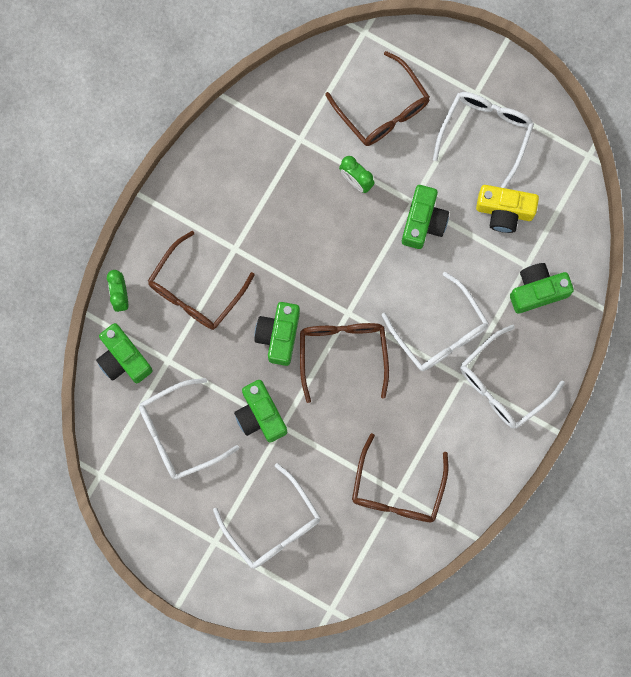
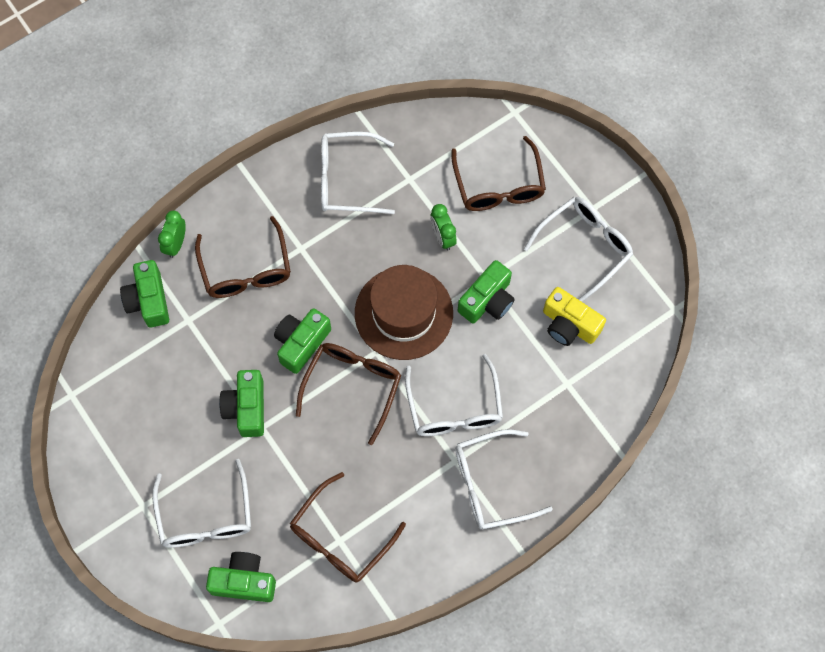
camera: 25 degrees right, 10 degrees down
(179, 434) = (163, 391): white glasses -> white glasses (347, 179)
(195, 290) = (246, 269): brown glasses -> brown glasses turned 75 degrees counterclockwise
(355, 267) = (403, 313): none -> brown hat
(537, 291) = (566, 411): green camera -> green camera (244, 581)

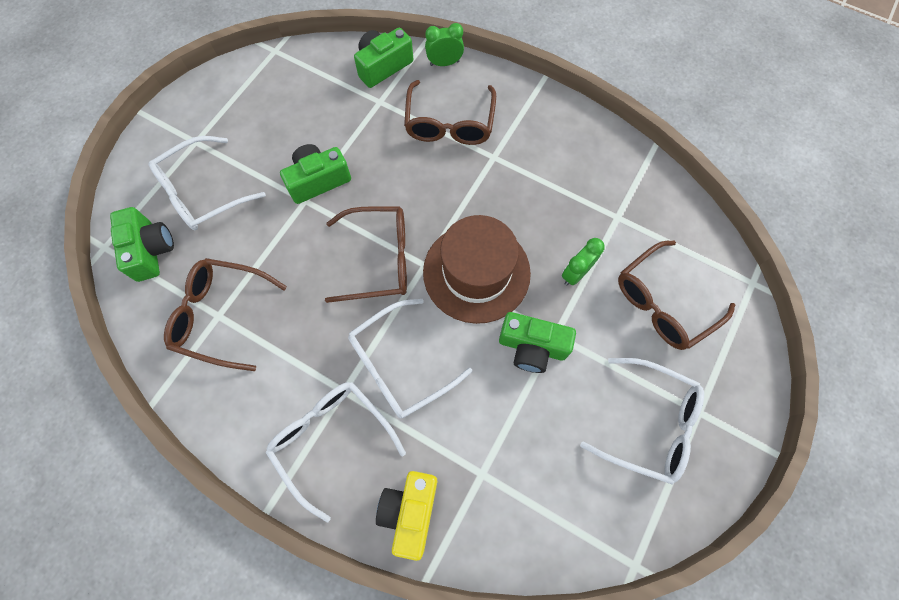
camera: 65 degrees right, 0 degrees up
(246, 269) = (449, 123): brown glasses -> brown glasses turned 45 degrees counterclockwise
(301, 343) = (401, 197): green camera -> none
(347, 179) = (583, 164): white glasses -> none
(569, 325) = (550, 446): yellow camera -> yellow camera (410, 511)

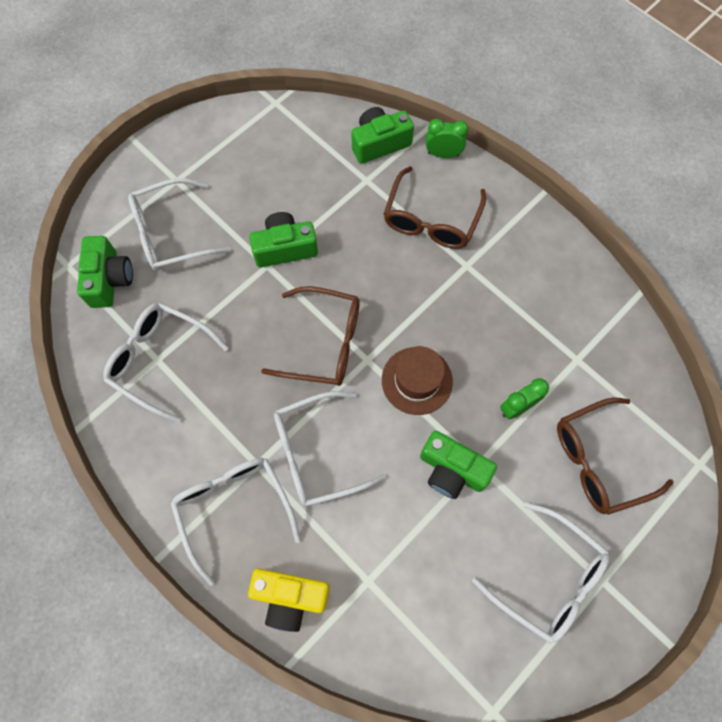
camera: 15 degrees right, 0 degrees up
(221, 315) = (160, 360): brown glasses -> white glasses
(410, 511) = (290, 597): yellow camera -> yellow camera turned 105 degrees counterclockwise
(476, 272) = (417, 380): brown hat -> brown hat, size x0.65

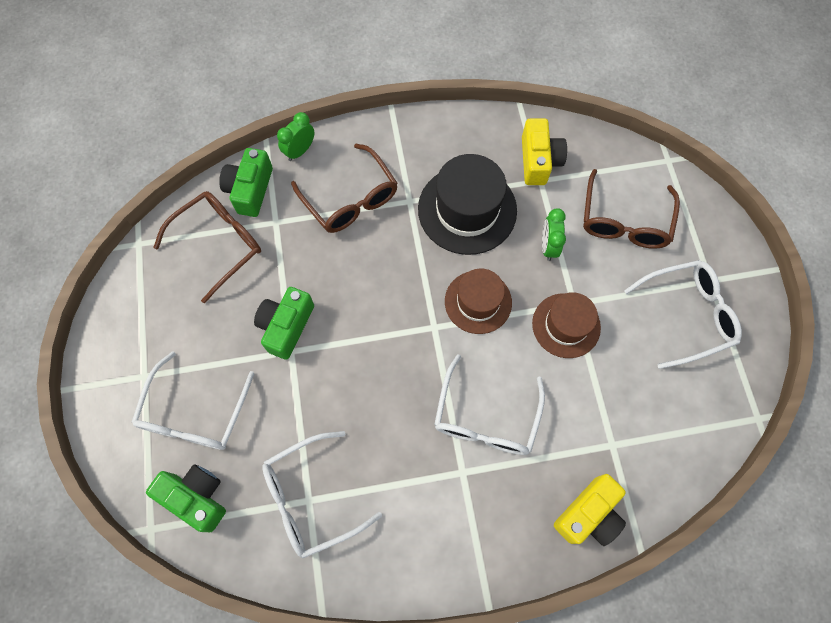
camera: 55 degrees left, 0 degrees up
(234, 509) = (488, 515): white glasses -> none
(324, 343) = (395, 351): brown glasses -> brown glasses (219, 244)
(452, 470) = (566, 325): green camera -> brown hat
(496, 316) = (467, 210): none -> black hat
(596, 345) = (538, 161): none -> yellow camera

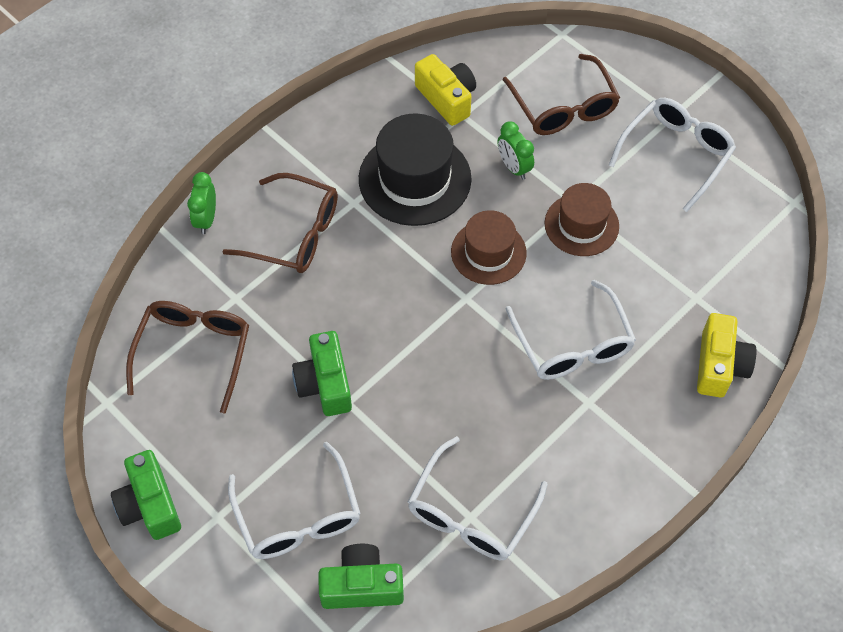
camera: 35 degrees left, 10 degrees down
(250, 190) = (184, 284): green camera -> green camera (150, 505)

